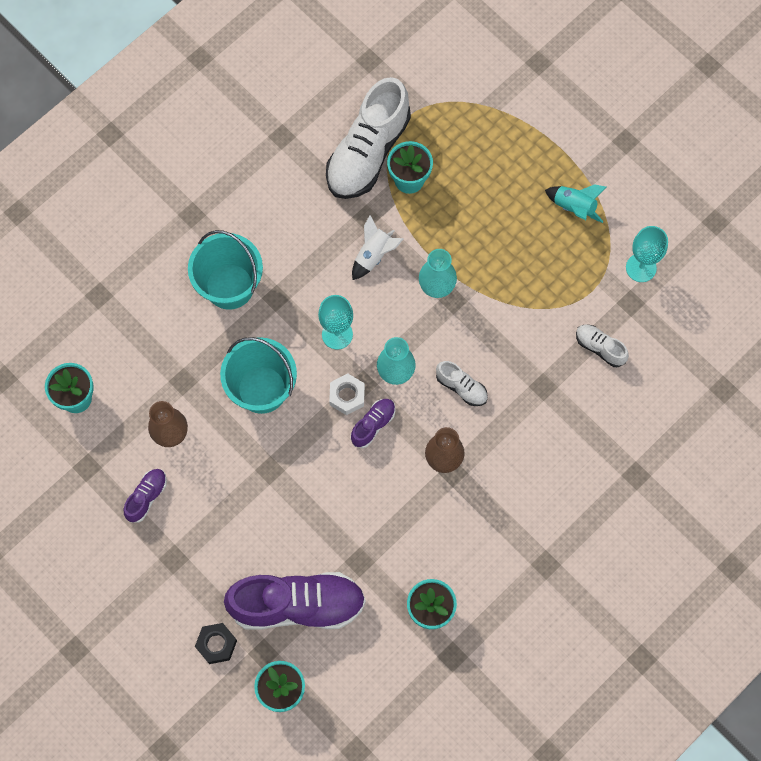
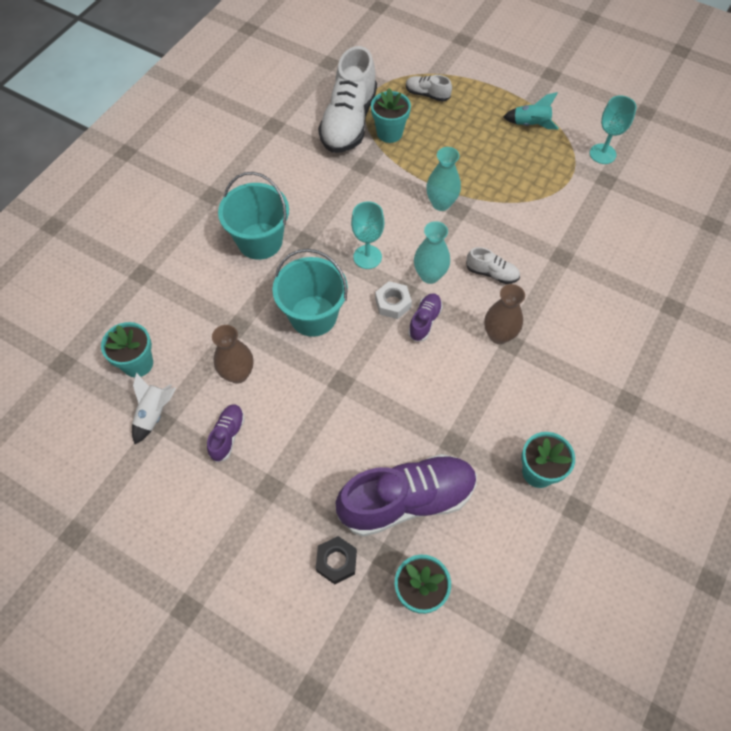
camera: 15 degrees left, 10 degrees down
(374, 255) = (379, 191): white rocket -> white rocket (154, 414)
(600, 348) = (596, 217): white shoe -> white shoe (427, 94)

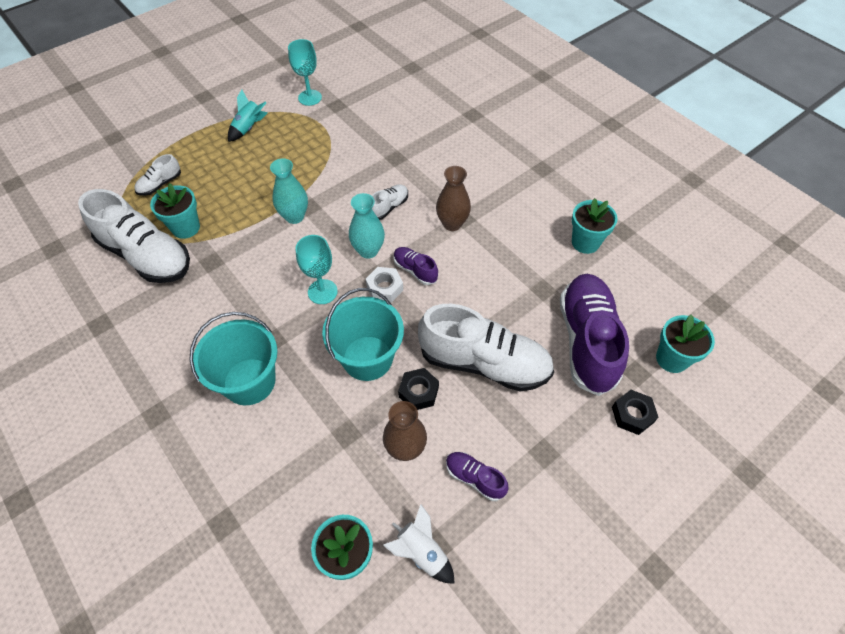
camera: 70 degrees left, 5 degrees down
(294, 366) = (418, 392): none -> black nut
(344, 411) = (484, 363): none -> white shoe

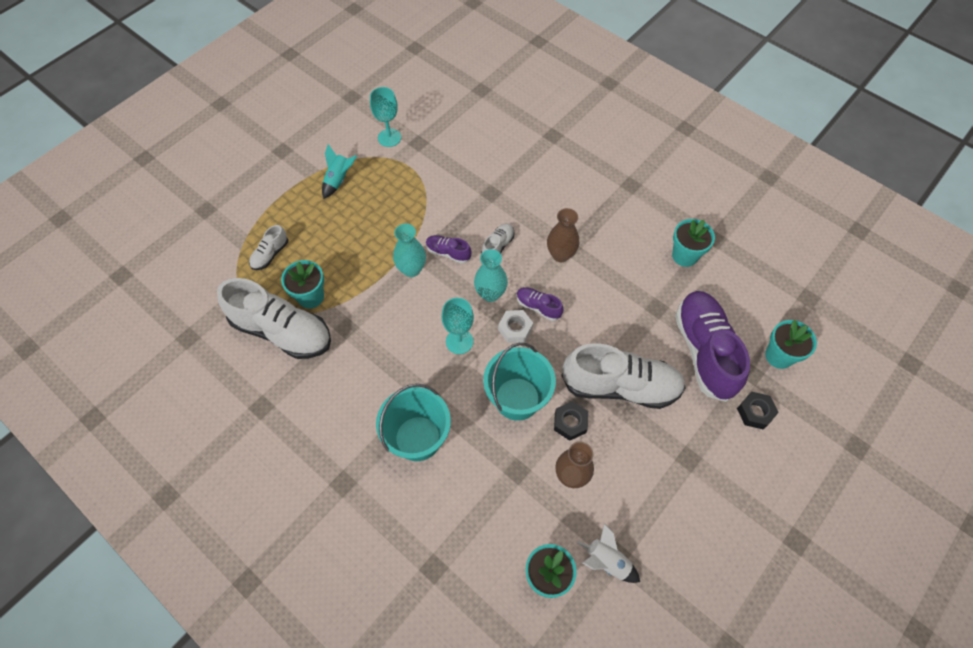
camera: 10 degrees left, 5 degrees up
(474, 478) = (636, 491): purple shoe -> purple shoe (448, 253)

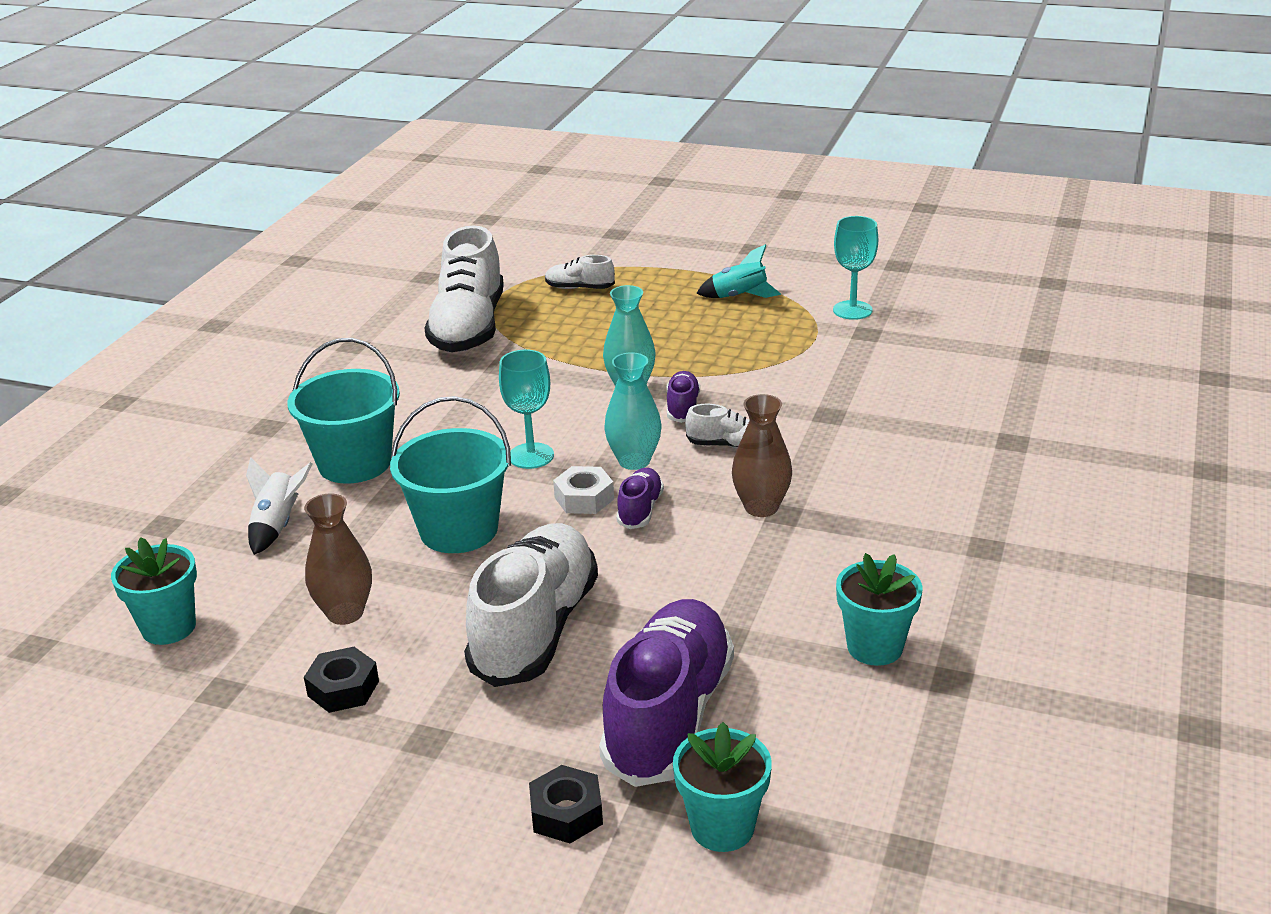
camera: 70 degrees right, 30 degrees down
(310, 296) = (533, 330): turquoise flower pot -> none
(570, 423) = (439, 590): black nut -> black nut (343, 688)
(607, 561) = (206, 683): white rocket -> white rocket (277, 526)
(620, 386) = (535, 629): white shoe -> white shoe turned 150 degrees counterclockwise
(704, 351) = (669, 716): purple shoe -> purple shoe turned 45 degrees counterclockwise

